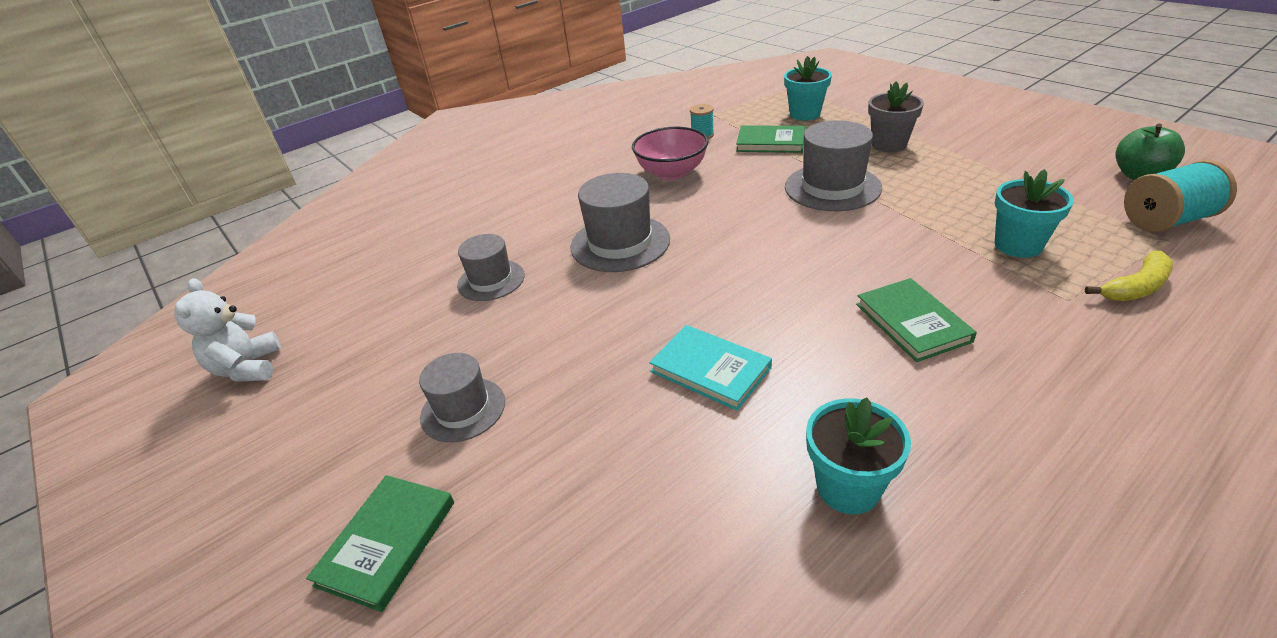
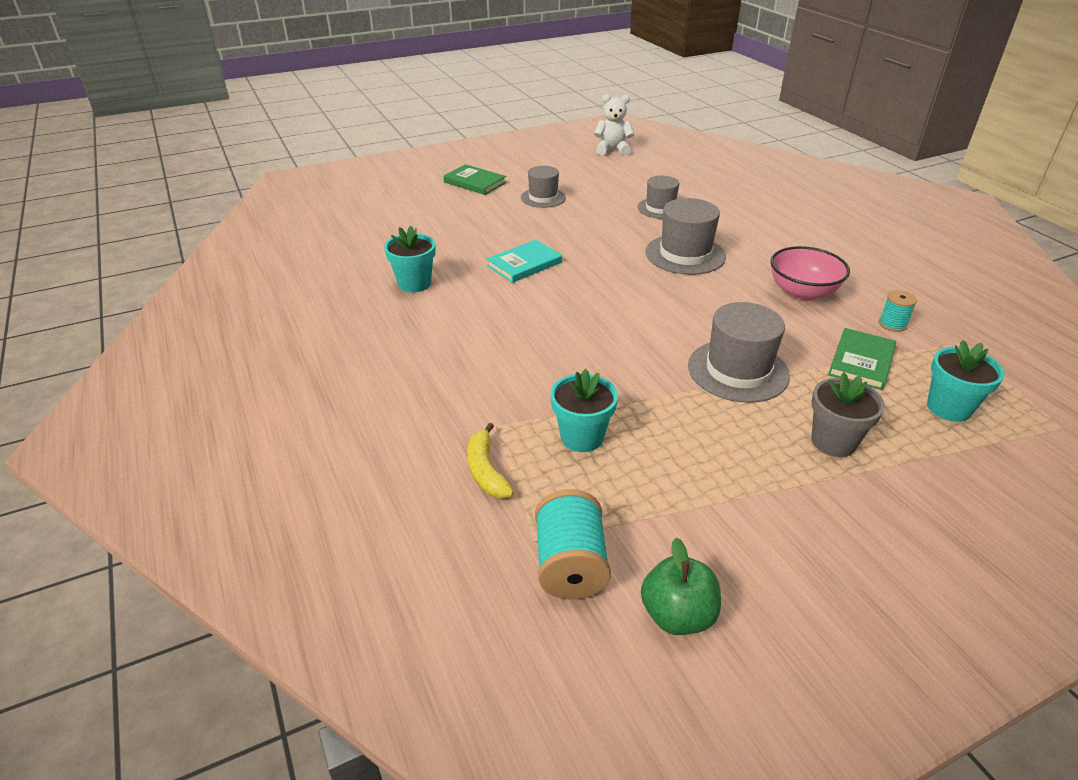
camera: 100 degrees right, 0 degrees up
(912, 322) = (518, 344): green book -> none

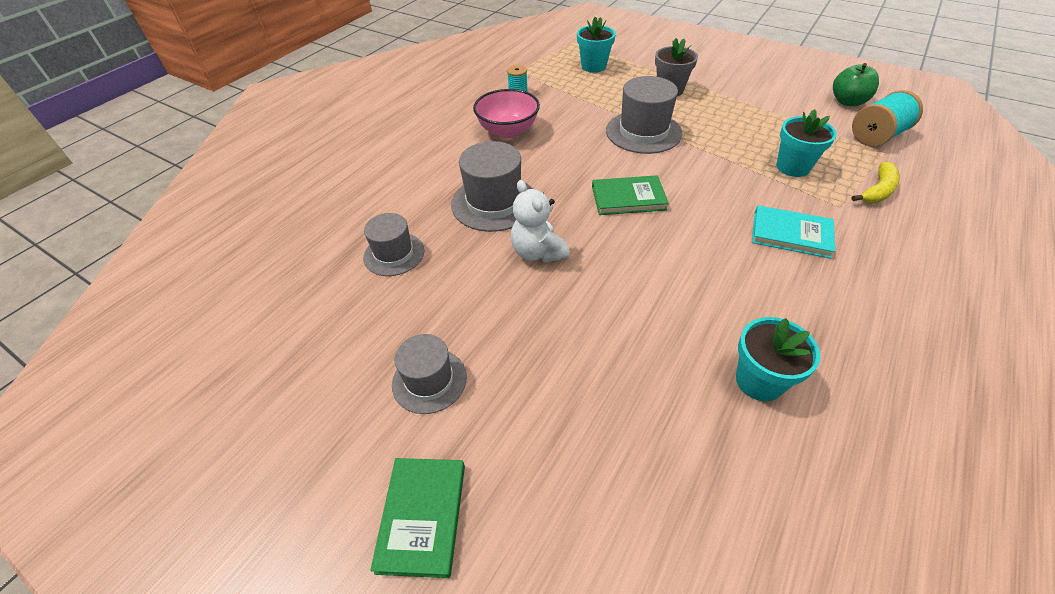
camera: 120 degrees left, 10 degrees up
(524, 264) = (620, 305): turquoise book -> turquoise book (791, 234)
(612, 150) = (189, 382): white teddy bear -> white teddy bear (538, 252)
(861, 362) = (577, 95): green book -> green book (628, 198)

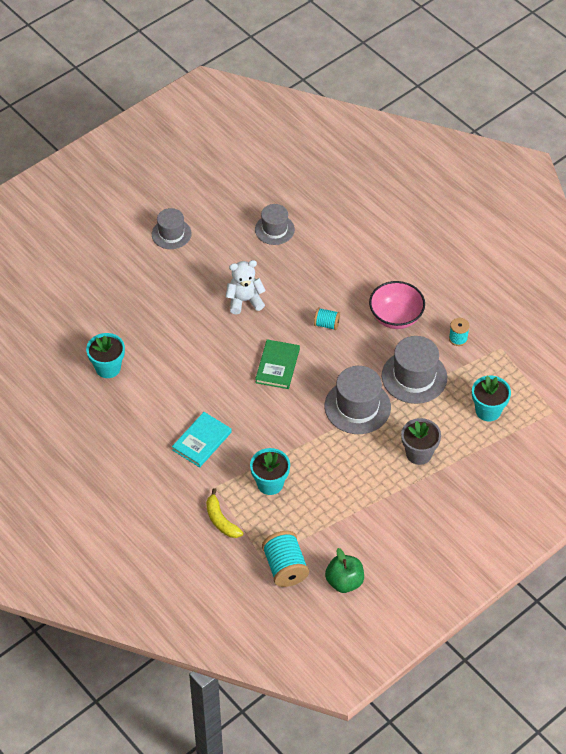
camera: 105 degrees right, 5 degrees up
(422, 516) = (103, 222): green book -> none
(494, 203) = (305, 289): grey hat -> grey hat (414, 377)
(542, 174) = (327, 324): none -> turquoise spool

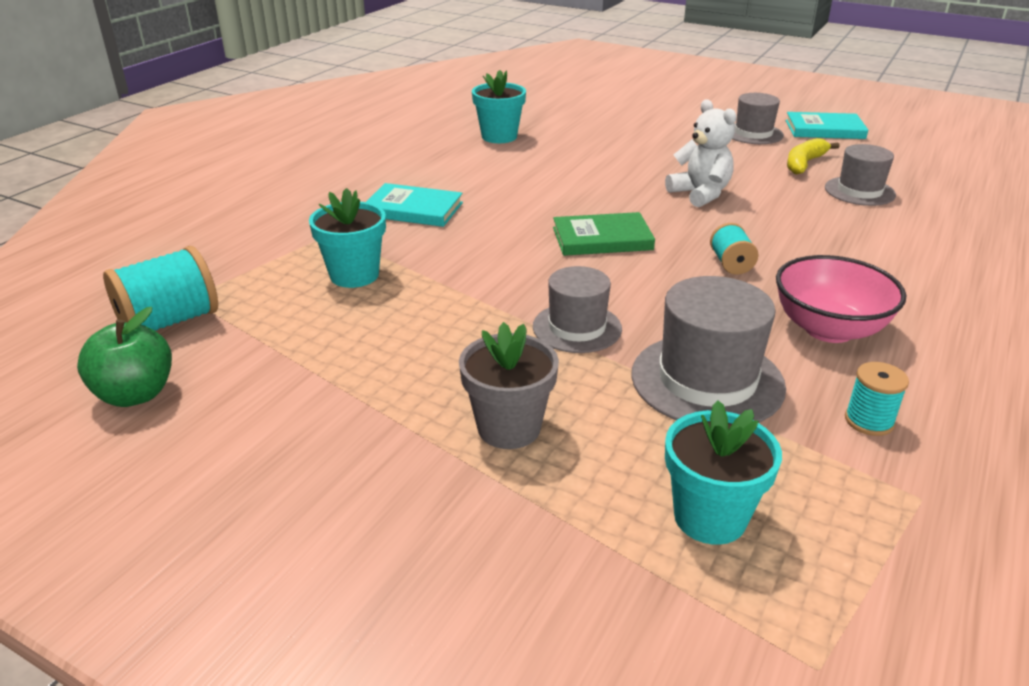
camera: 70 degrees right, 20 degrees down
(183, 195) = (824, 129): none -> turquoise book
(221, 520) = (264, 248): yellow banana -> yellow banana (804, 163)
(357, 407) = (577, 328): grey hat -> grey hat, size x0.64

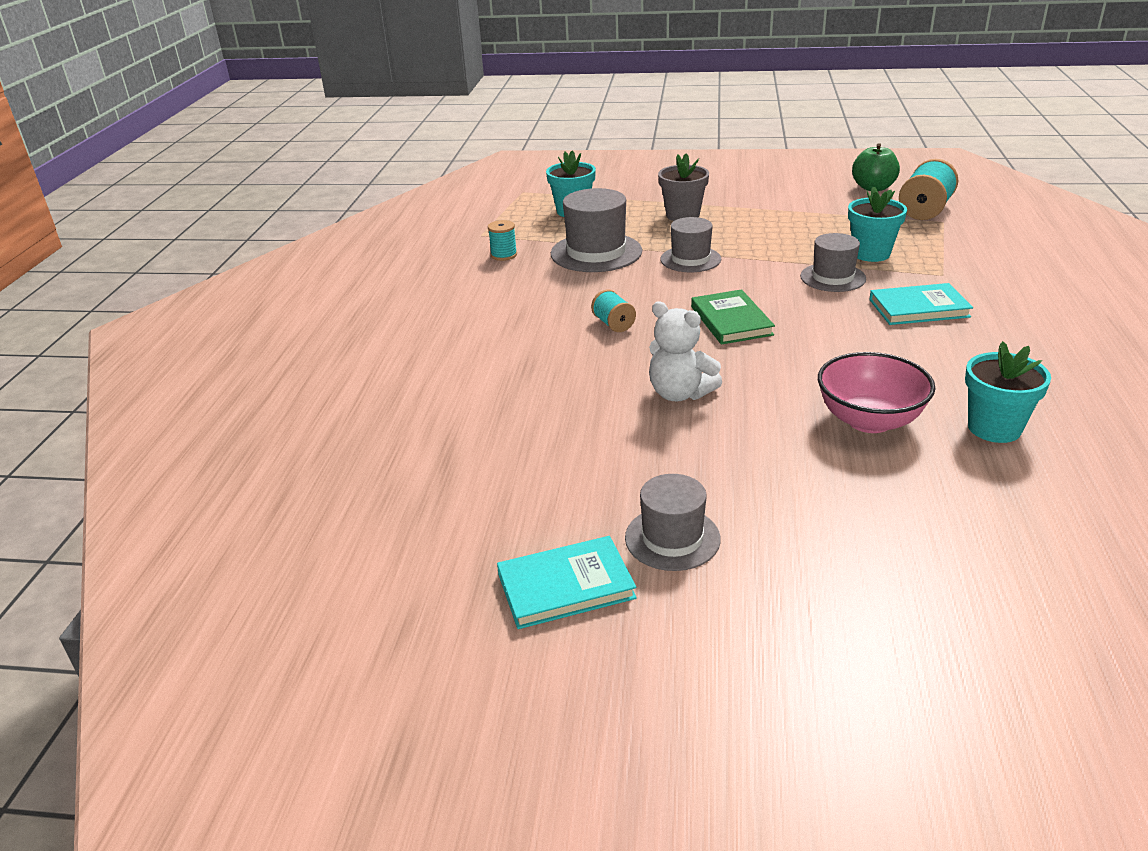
camera: 160 degrees right, 0 degrees up
(602, 239) = (731, 321): green book -> green book turned 75 degrees counterclockwise
(804, 163) = (581, 481): yellow banana -> none
(828, 329) = (529, 294): pink bowl -> pink bowl (869, 420)
(859, 191) = (508, 444): grey hat -> grey hat (833, 277)

